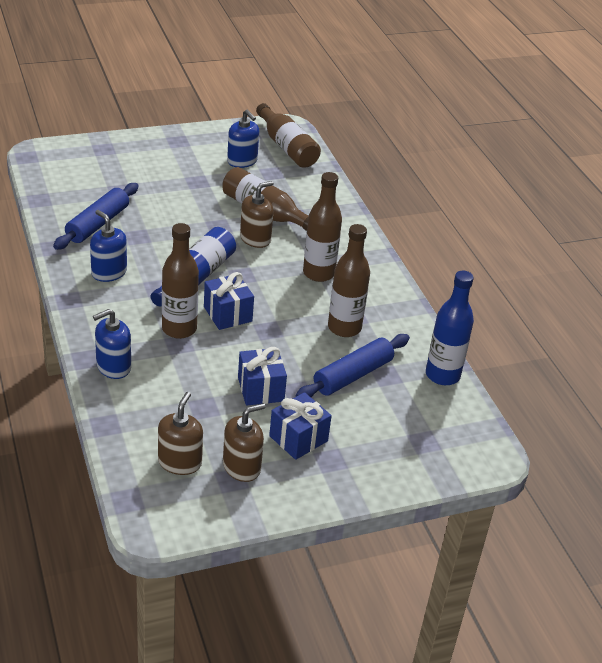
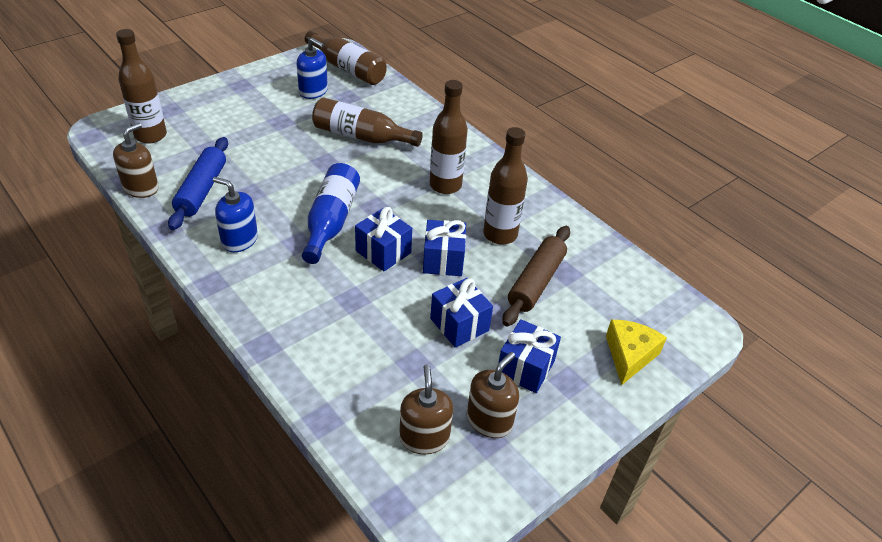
camera: 20 degrees left, 5 degrees up
(113, 367) = (297, 346): blue soap dispenser -> none
(179, 329) = (343, 282): brown bottle -> brown bottle (150, 135)
(255, 239) = (367, 165): brown soap dispenser -> brown soap dispenser (141, 188)
(278, 335) = (443, 260): none -> blue gift
(353, 375) = (536, 282): blue rolling pin -> brown rolling pin
(401, 457) = (629, 355): none -> yellow cheese
(442, 375) = (613, 257): blue bottle -> none

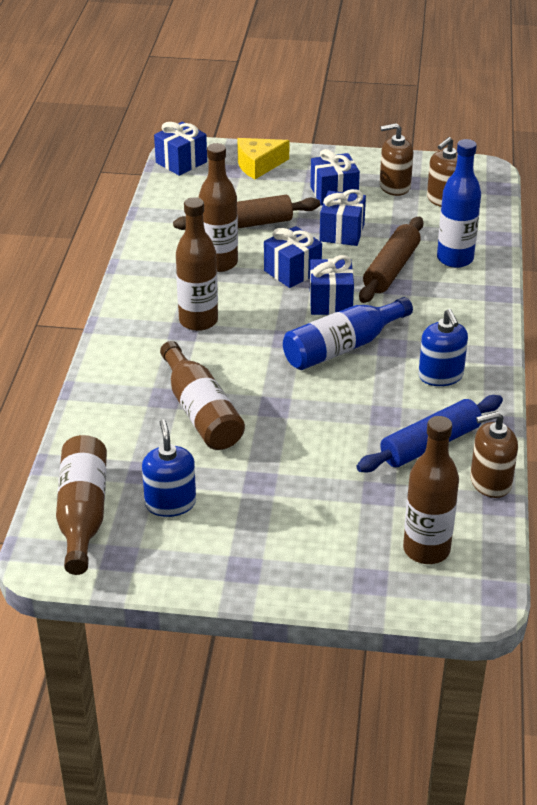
camera: 130 degrees left, 5 degrees down
(336, 361) = (455, 259): none -> blue bottle
(375, 312) = (391, 269): none -> brown rolling pin
(683, 311) = (181, 162): none -> blue gift

